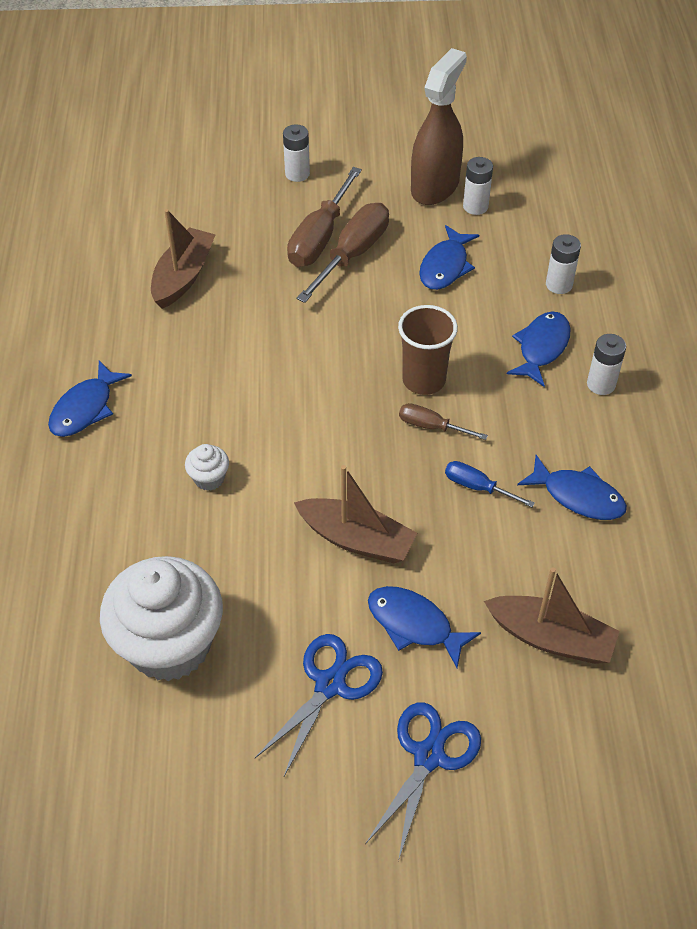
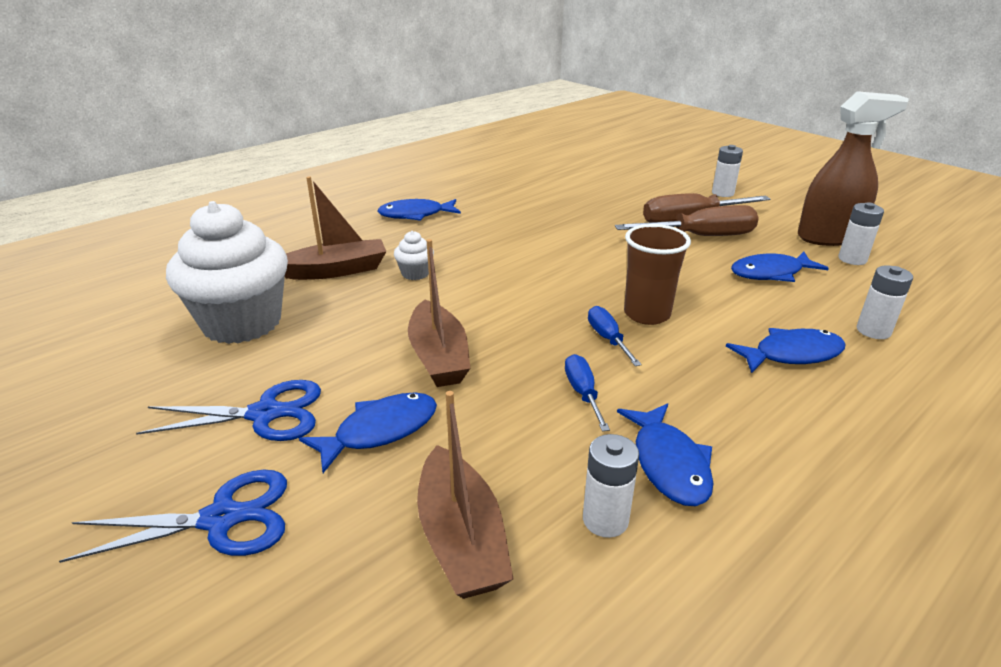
camera: 50 degrees right, 20 degrees down
(183, 276) = (568, 198): brown boat -> brown boat (336, 270)
(414, 624) = (380, 431): blue fish -> blue fish turned 60 degrees clockwise
(431, 426) = (608, 339): brown screwdriver -> blue screwdriver
(601, 384) = (823, 410): white battery -> white battery (605, 520)

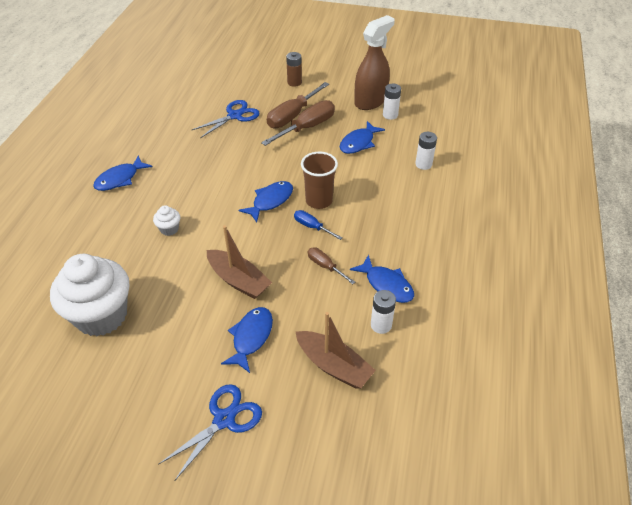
camera: 35 degrees left, 15 degrees up
(265, 414) = (183, 360): blue scissors -> blue scissors (235, 116)
(336, 270) = (116, 249): brown boat -> none
(583, 393) = (325, 266): blue screwdriver -> brown screwdriver
(722, 193) = (294, 82): white battery -> brown battery
(791, 354) = (398, 196): blue fish -> blue fish (270, 201)

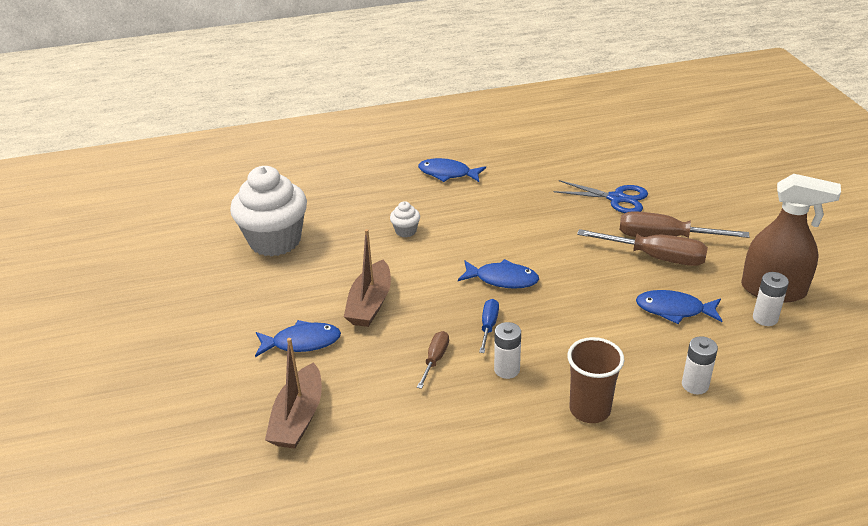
camera: 65 degrees right, 10 degrees down
(224, 419) = (198, 363): blue scissors -> none
(294, 82) = (730, 215): brown battery -> none
(319, 201) = (536, 315): brown cup -> brown cup (589, 409)
(381, 325) = (377, 437): white battery -> white battery (507, 369)
(386, 285) = (443, 421): blue fish -> none

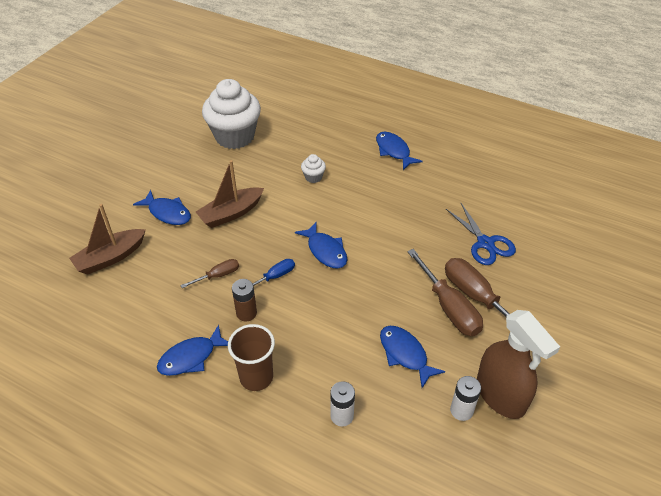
camera: 40 degrees right, 10 degrees up
(507, 369) = (246, 313): white battery -> brown battery
(511, 438) = (191, 357): none -> blue fish

